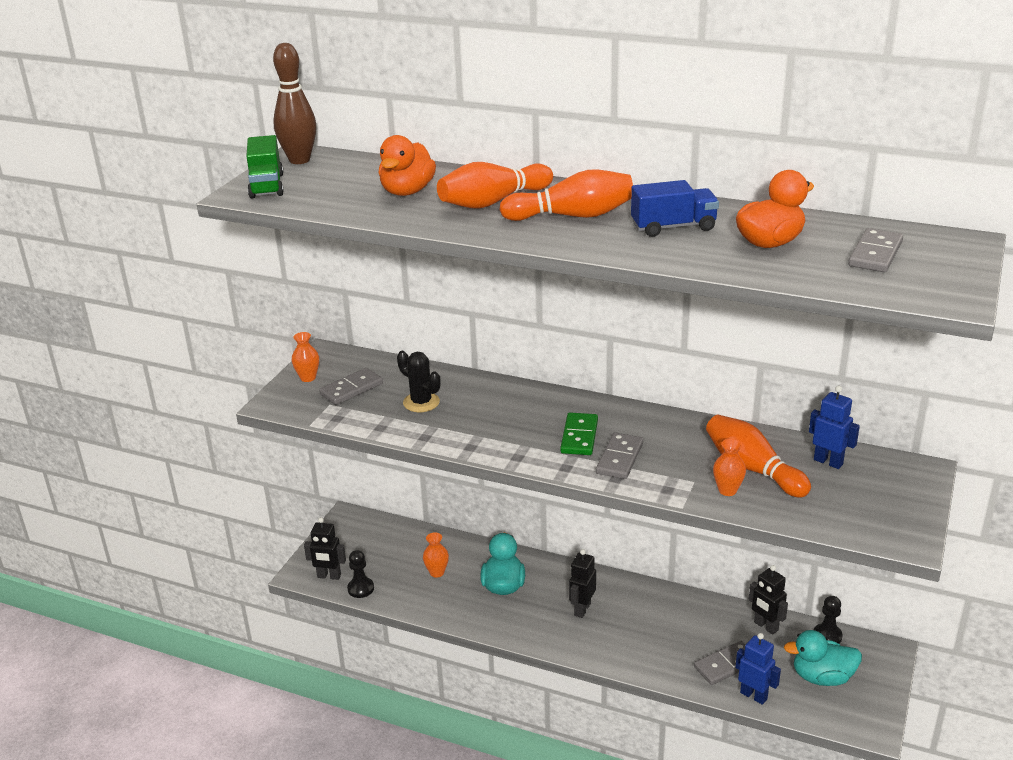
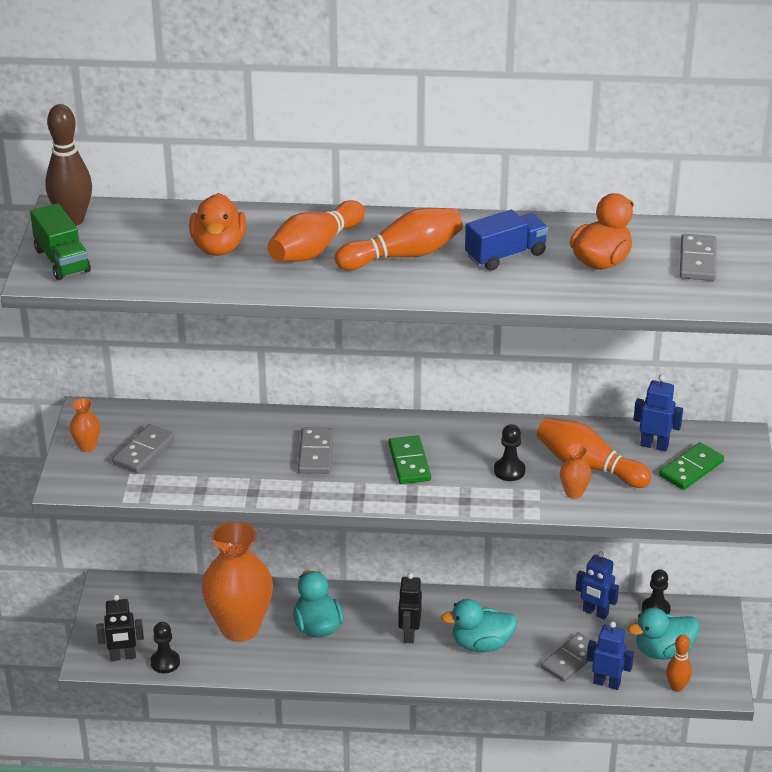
camera: 20 degrees left, 5 degrees up
(421, 402) = (228, 453): black cactus -> none
(437, 572) = (240, 627): orange vase -> orange vase, size x2.45
(619, 458) = (459, 479): grey domino -> grey domino (315, 453)
(645, 632) = (481, 644): none -> turquoise duck
(671, 460) = (509, 471): none -> black pawn
(765, 626) = (595, 613): black robot -> blue robot
(824, 715) = (676, 687): none -> orange bowling pin
(859, 490) = (691, 469): none -> green domino

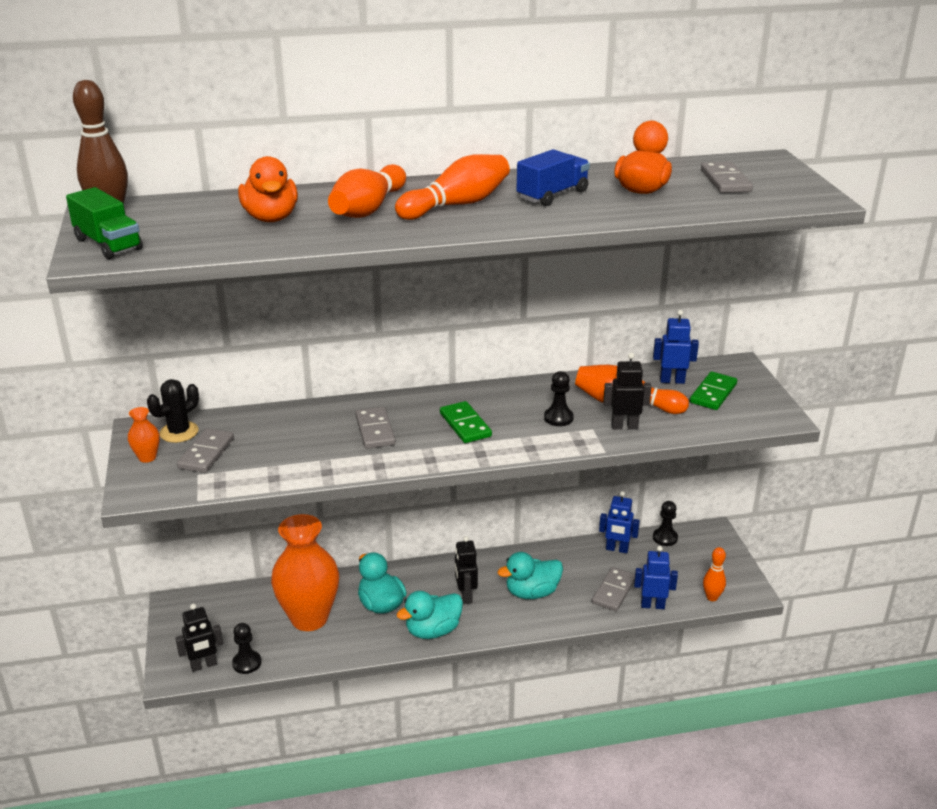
camera: 15 degrees left, 5 degrees down
(124, 422) = (179, 432): none -> black cactus
(574, 493) = (624, 426): orange vase -> black robot
(663, 651) = (687, 570): turquoise duck -> turquoise duck (433, 630)

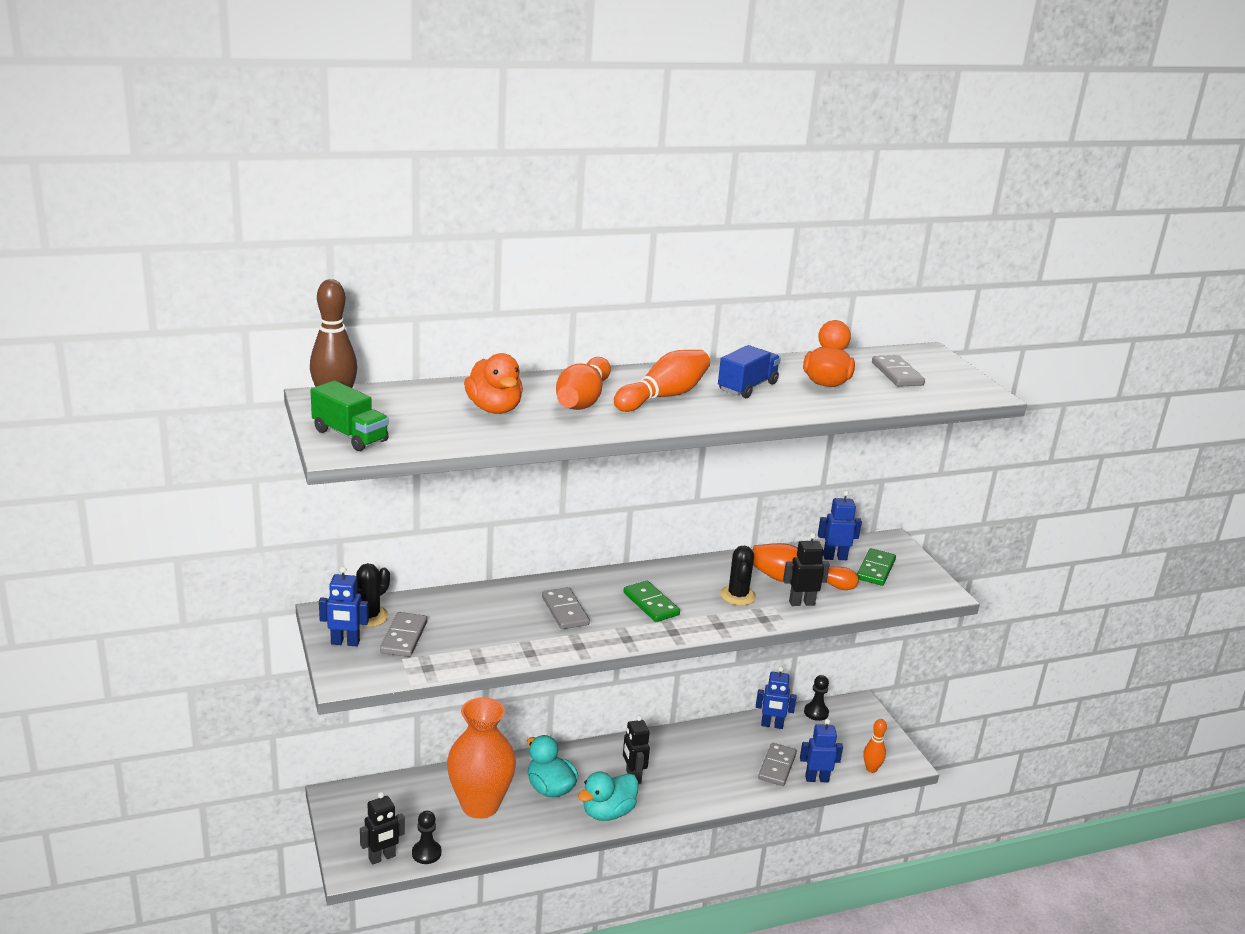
camera: 10 degrees left, 5 degrees down
(147, 457) = (345, 643): orange vase -> blue robot
(532, 592) = (698, 771): turquoise duck -> none
(558, 418) = (738, 596): black pawn -> black cactus

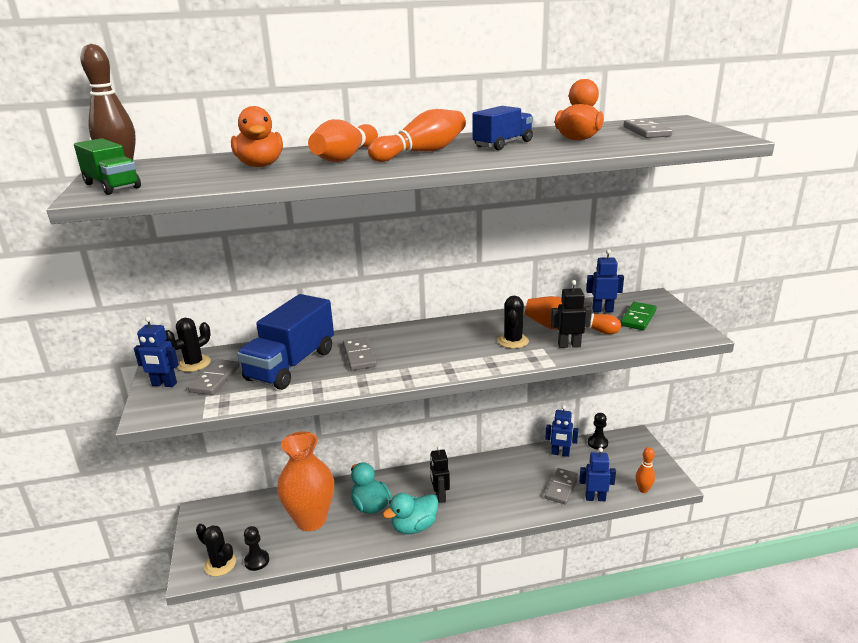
camera: 10 degrees right, 0 degrees up
(382, 857) = (220, 564): black robot -> black cactus
(488, 621) = (291, 365): none -> blue truck
(651, 604) = (435, 349): green domino -> none

